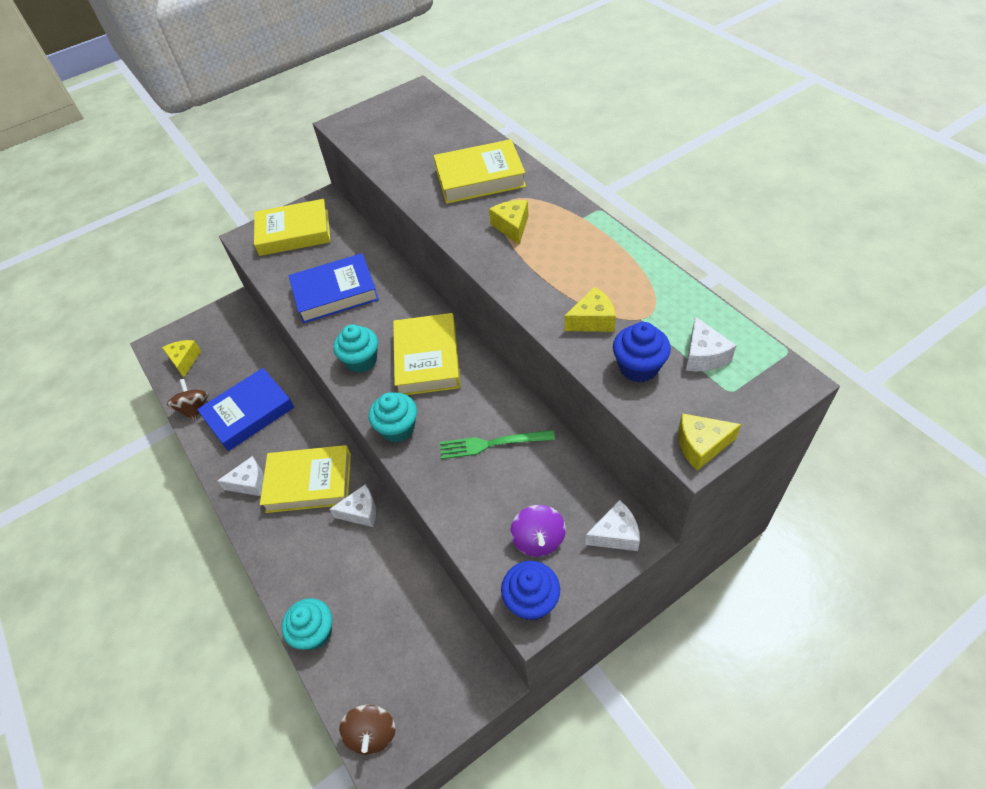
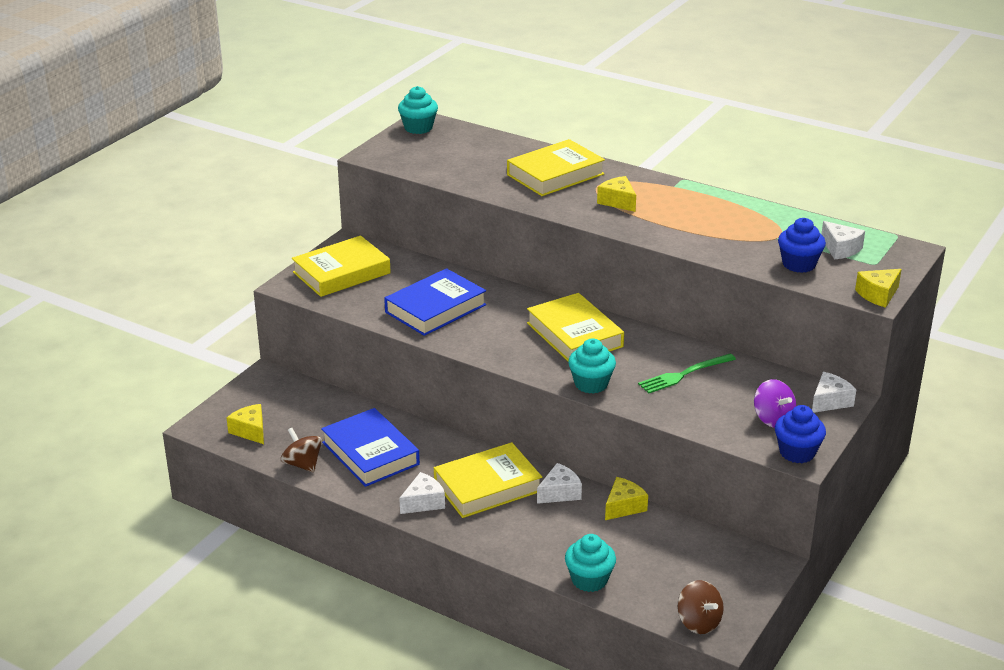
camera: 30 degrees left, 20 degrees down
(249, 413) = (370, 453): blue book -> blue book turned 60 degrees counterclockwise
(361, 361) = (511, 349): turquoise cupcake -> turquoise cupcake (418, 128)
(592, 320) = (740, 245): yellow cheese -> yellow cheese (623, 506)

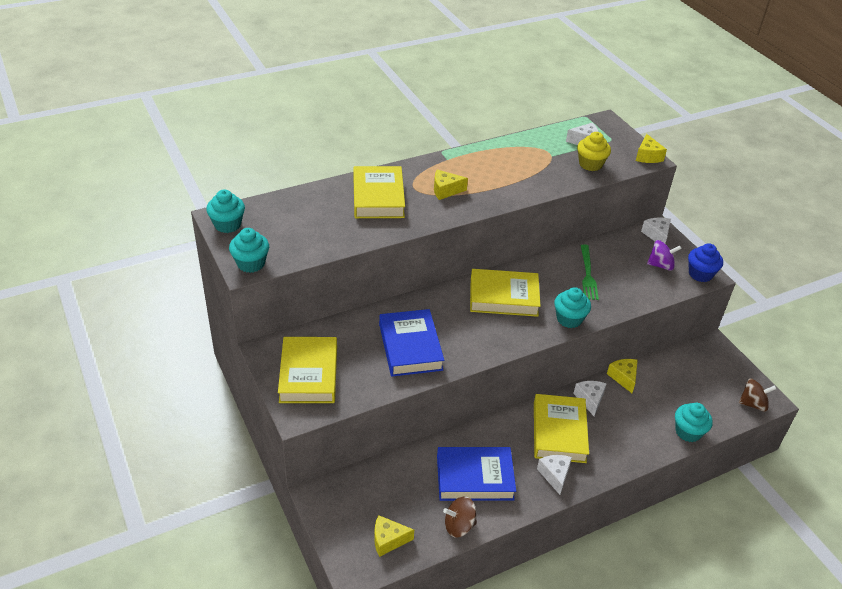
camera: 60 degrees left, 10 degrees up
(380, 155) = (251, 263): none -> turquoise cupcake
(799, 264) = (590, 164): blue cupcake -> yellow cupcake

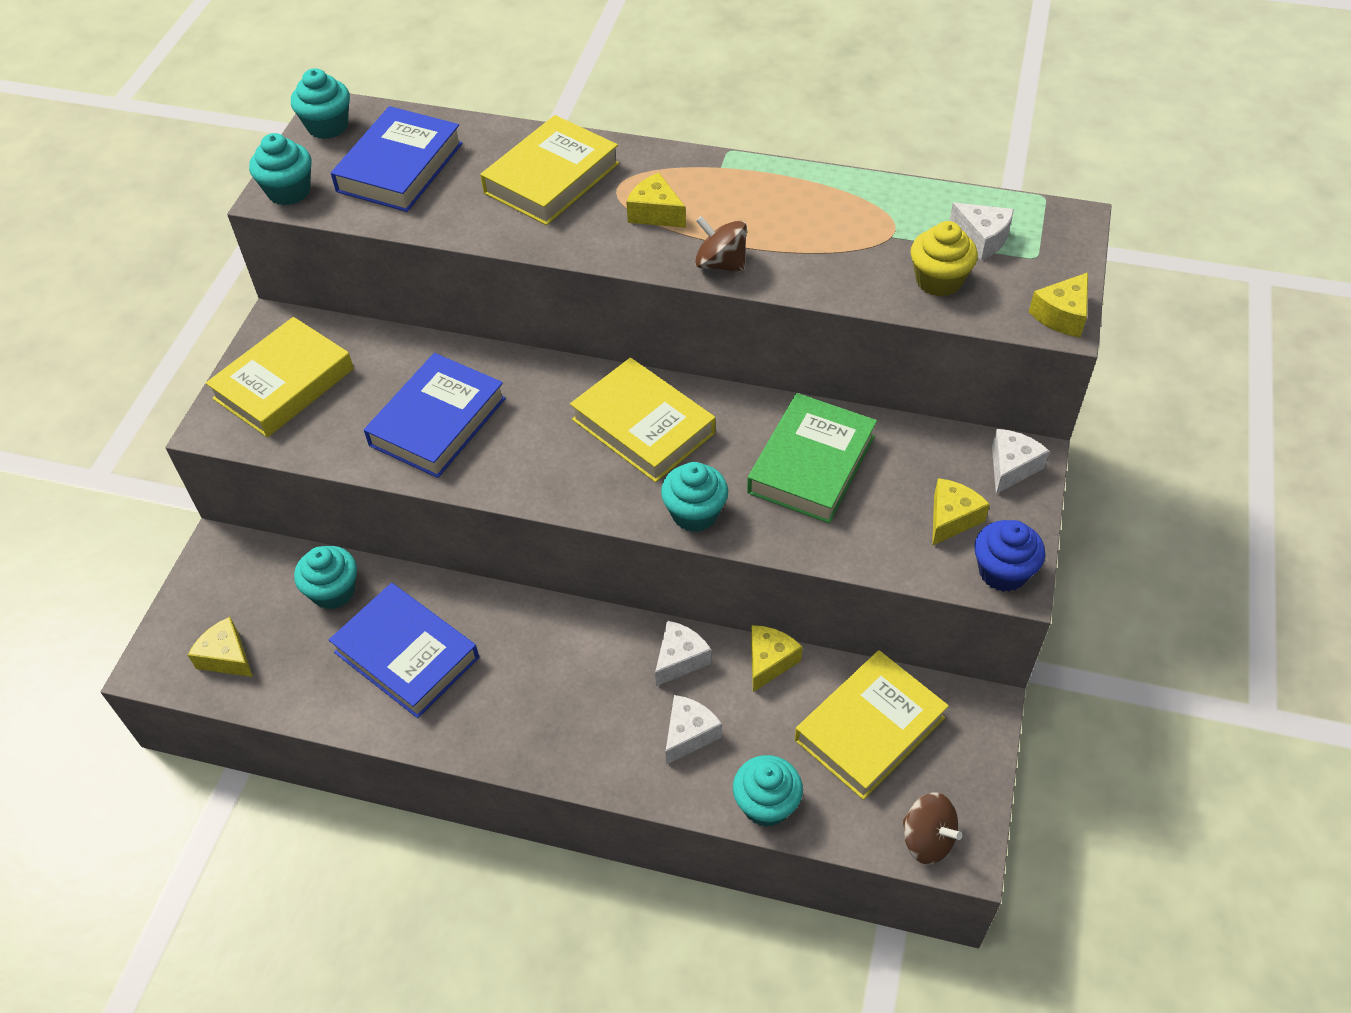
camera: 45 degrees right, 10 degrees up
(295, 226) = (400, 167): none -> blue book
(404, 474) = (333, 591): none -> turquoise cupcake
(459, 526) = (319, 700): brown spinning top -> brown spinning top (721, 264)
(554, 475) = (505, 725): white cheese -> white cheese (689, 734)
(559, 432) = (582, 673): yellow book -> yellow book (869, 729)
(587, 274) = (811, 464): green fork -> green book
(660, 265) = (951, 518): purple spinning top -> yellow cheese

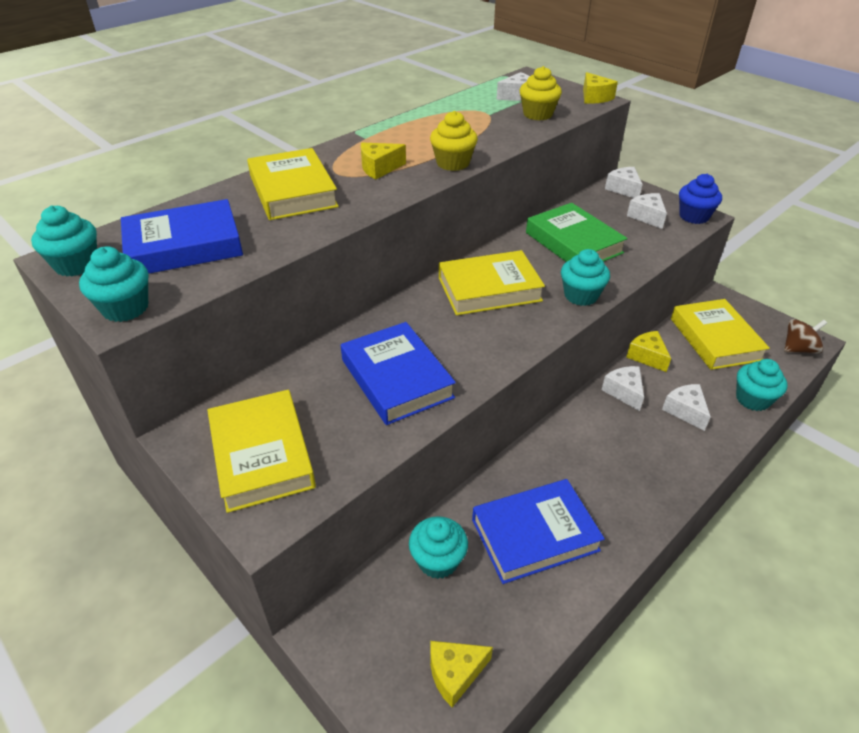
camera: 60 degrees left, 10 degrees down
(400, 167) = (184, 246): blue book -> blue book turned 75 degrees counterclockwise
(721, 264) = (453, 163): brown spinning top -> yellow cupcake
(951, 518) = (647, 217): yellow cheese -> white cheese

